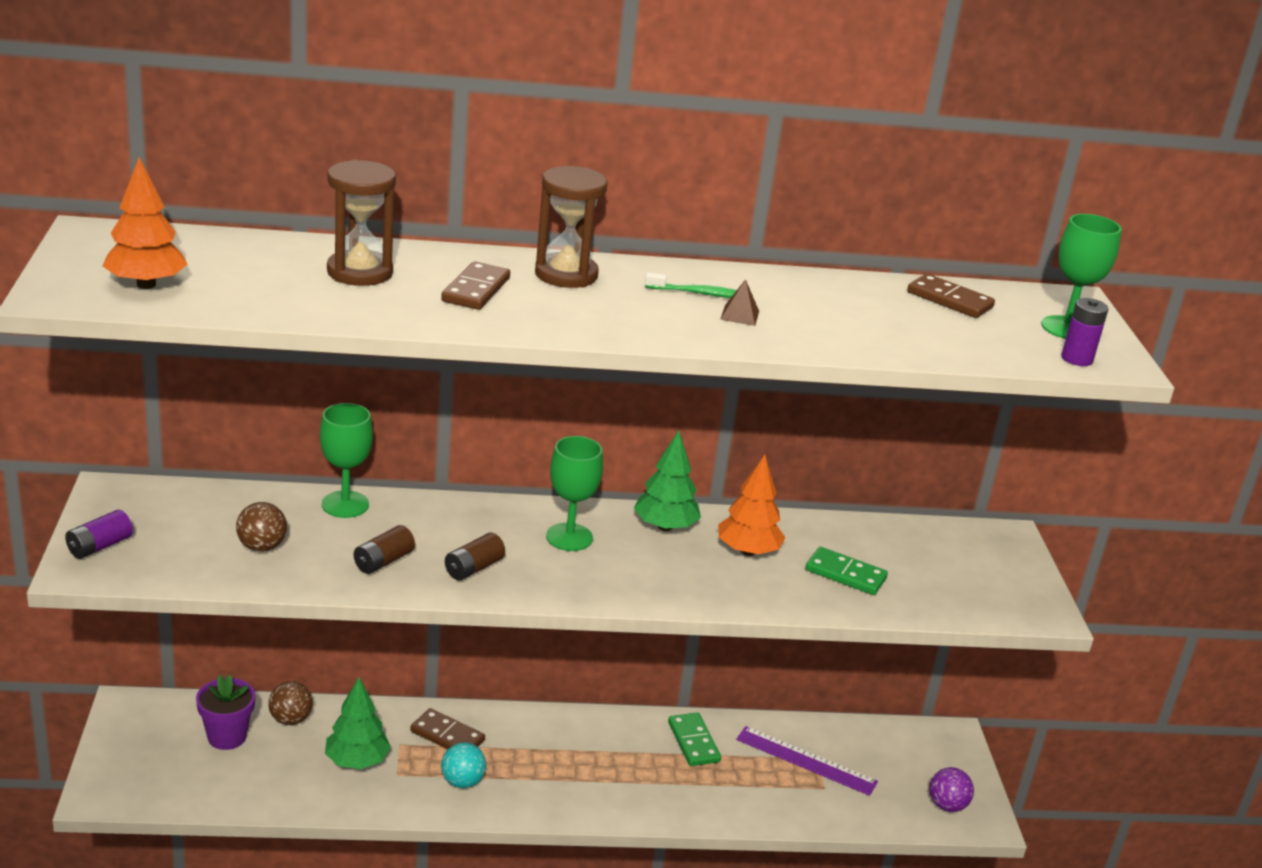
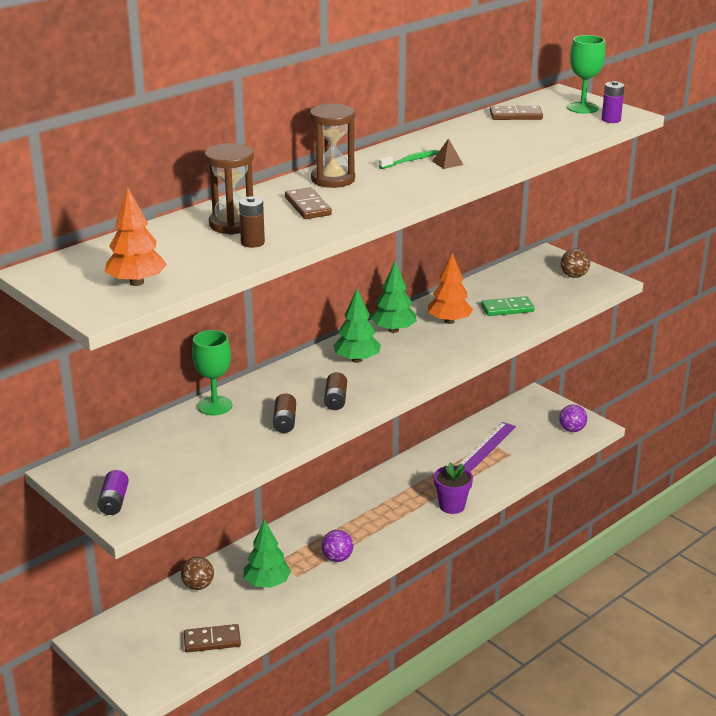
camera: 35 degrees left, 0 degrees up
(227, 737) = (174, 617): purple flower pot -> purple flower pot (452, 506)
(261, 547) = (207, 451): brown ball -> brown ball (574, 276)
(337, 299) = (252, 242): none -> brown battery
(447, 736) = (297, 541): brown domino -> brown domino (212, 640)
(462, 781) = (337, 558): turquoise ball -> purple ball
(569, 537) = (357, 359): green goblet -> green tree
(693, 742) = (424, 469): green domino -> none
(806, 760) = (486, 446): purple ruler -> purple ruler turned 45 degrees counterclockwise

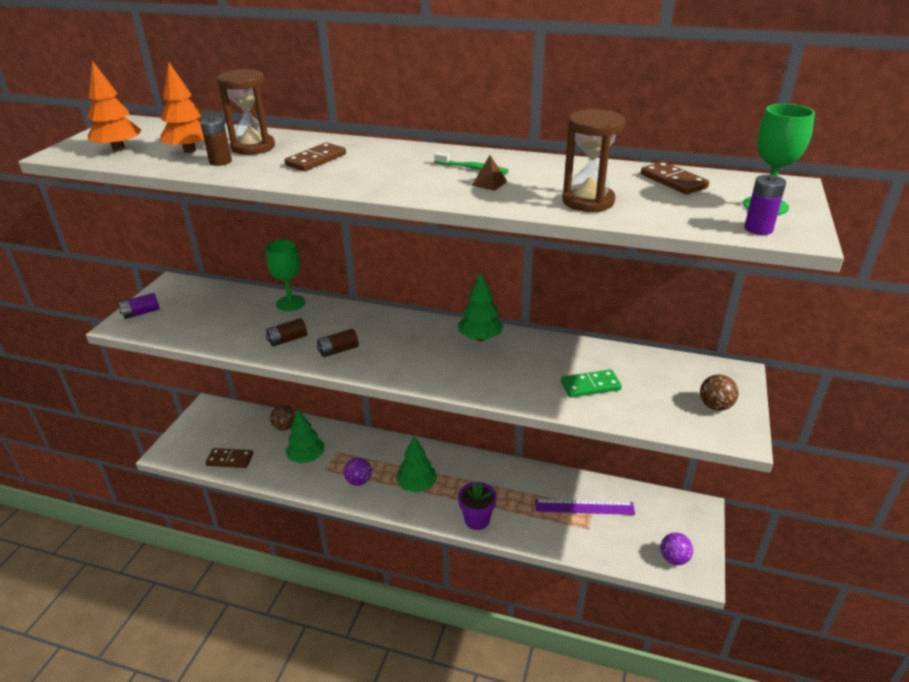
camera: 60 degrees right, 5 degrees up
(212, 640) = (230, 459): brown domino -> brown domino turned 45 degrees counterclockwise
(333, 179) = (387, 153): brown hourglass -> brown hourglass (588, 201)
(357, 359) = (412, 338): green tree -> green tree (417, 485)
(449, 321) = (527, 361): orange tree -> orange tree (190, 151)
(507, 309) = (590, 386): green domino -> green domino turned 60 degrees counterclockwise

